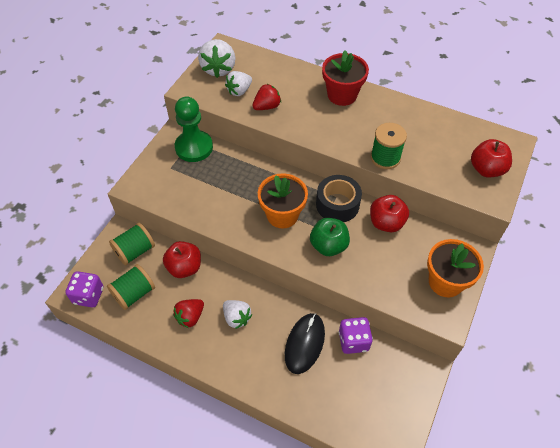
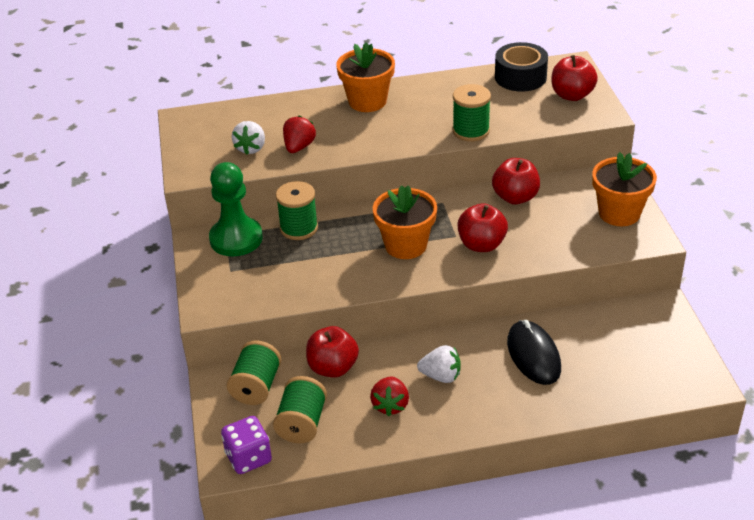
camera: 35 degrees left, 15 degrees down
(218, 69) = (202, 140): white strawberry -> none
(234, 162) = (299, 228): none -> green spool
(328, 246) = (481, 245): green apple -> red apple
(337, 204) = (451, 208): black tape -> black tape (520, 77)
(342, 95) = (367, 101): red flower pot -> orange flower pot
(353, 341) = (576, 325): purple dice -> none

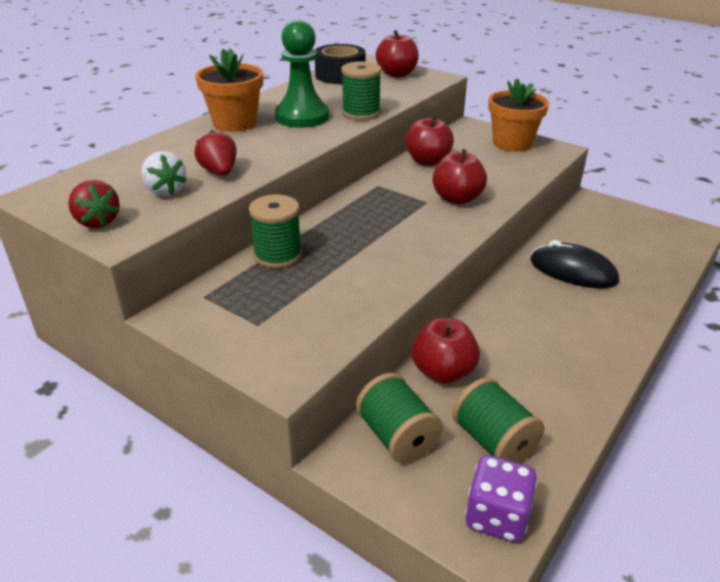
camera: 45 degrees left, 5 degrees down
(236, 239) = (221, 294): green pawn -> green pawn (302, 117)
(390, 405) = (539, 371): red strawberry -> red strawberry (97, 222)
(406, 245) = (399, 225): orange flower pot -> none
(441, 376) = (538, 323): white strawberry -> none

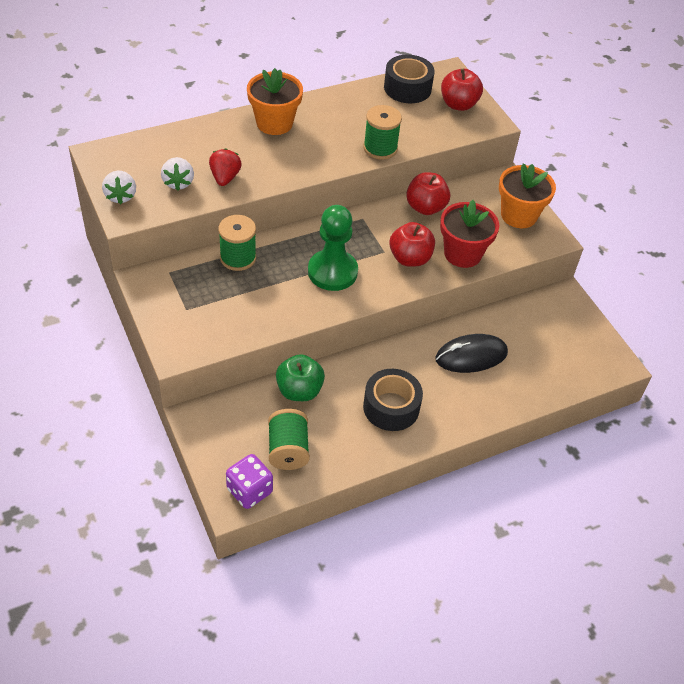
camera: 25 degrees right, 15 degrees up
(97, 222) = (121, 196): red strawberry -> white strawberry
(302, 117) = (330, 135): green pawn -> green pawn (332, 272)
(397, 437) = (234, 419): green spool -> none
(443, 372) = (299, 390): red apple -> green apple
(499, 180) = (462, 254): none -> red flower pot
(553, 345) = (391, 407): none -> black tape
(573, 271) = (471, 356): black mouse -> black mouse turned 75 degrees counterclockwise

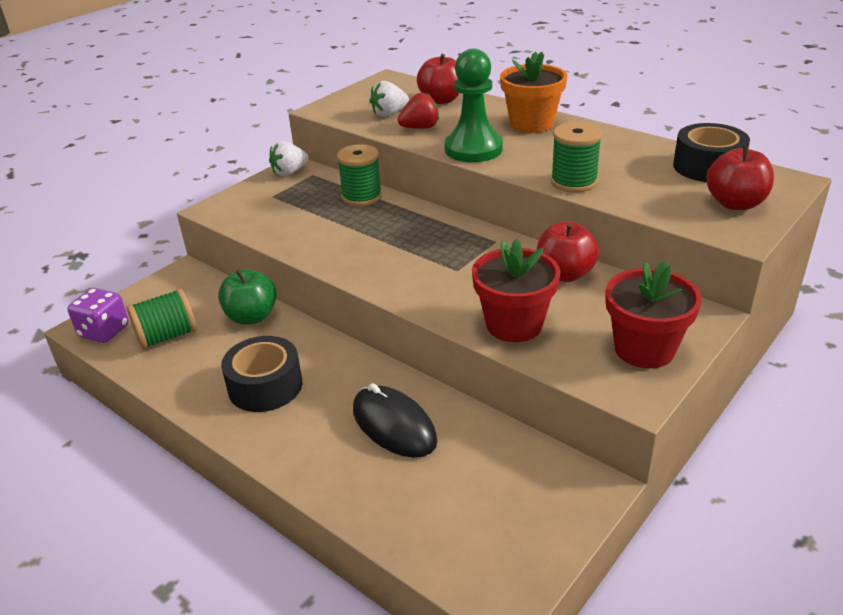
camera: 70 degrees right, 15 degrees down
(121, 196) = (345, 100): white strawberry -> white strawberry (289, 172)
(332, 272) = (391, 249): green pawn -> green pawn (473, 149)
(410, 258) = (463, 290): red apple -> red apple (441, 100)
(518, 215) = (644, 349): orange flower pot -> red flower pot

